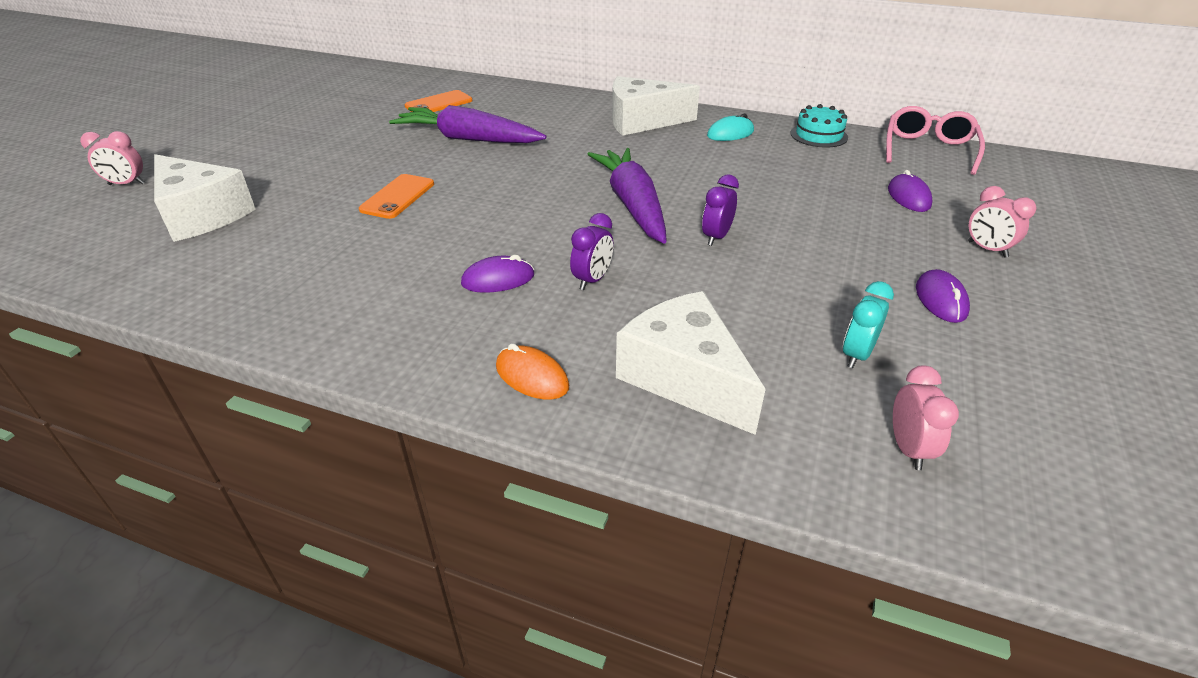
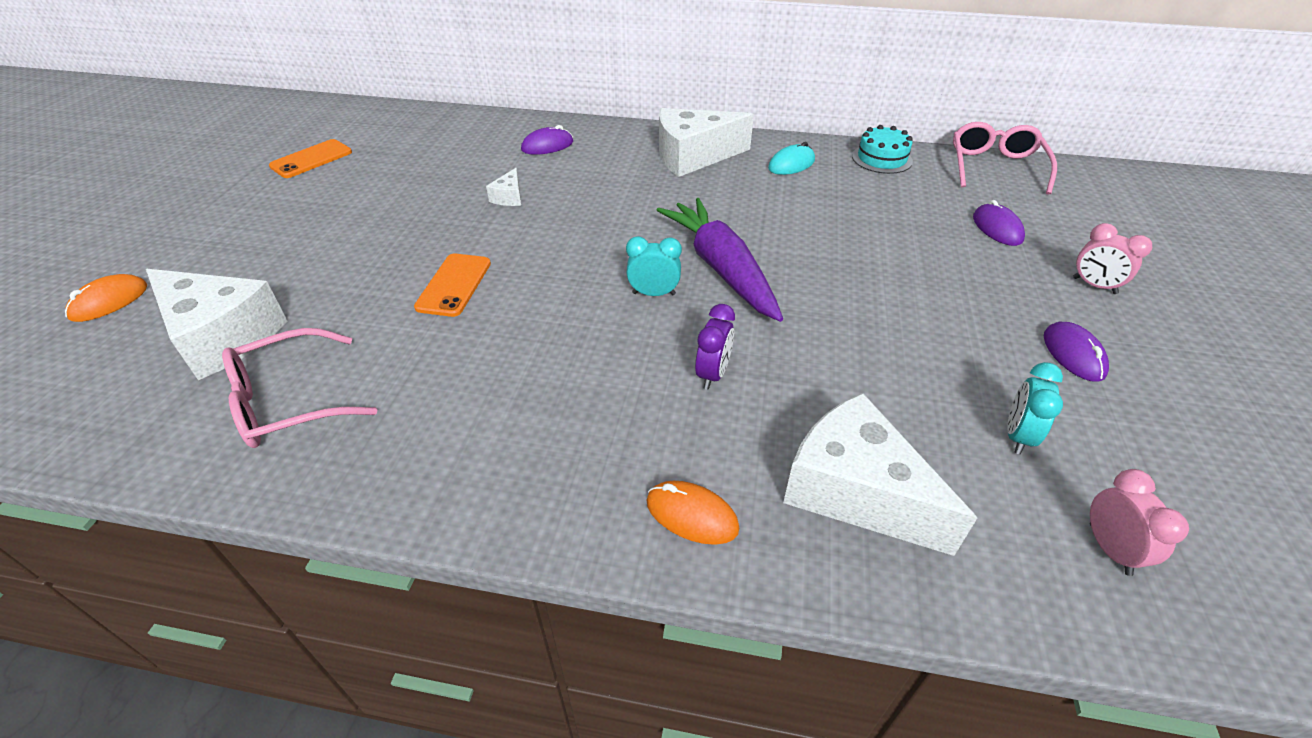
camera: 10 degrees left, 5 degrees up
(126, 184) = (109, 302): pink clock -> orange mouse
(236, 263) = (289, 401): none -> pink glasses
(439, 103) = (458, 151): orange phone -> orange phone (311, 159)
(468, 139) = (509, 197): purple carrot -> white cheese
(498, 279) = (608, 386): purple mouse -> purple mouse (547, 146)
(564, 218) = (654, 294): none -> turquoise clock
(716, 237) = (824, 301): purple clock -> none

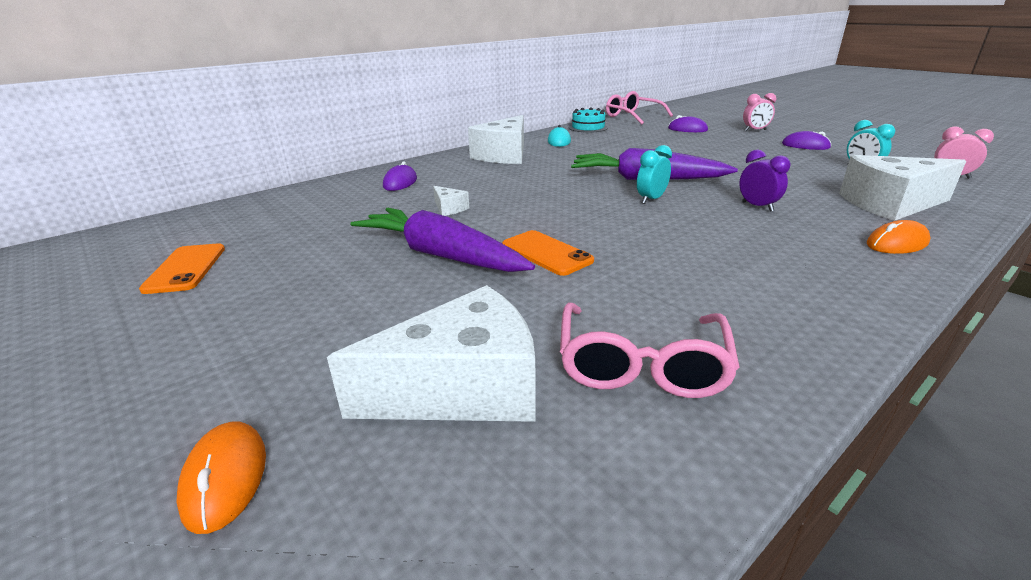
camera: 50 degrees left, 15 degrees down
(408, 239) = (441, 255): none -> purple carrot

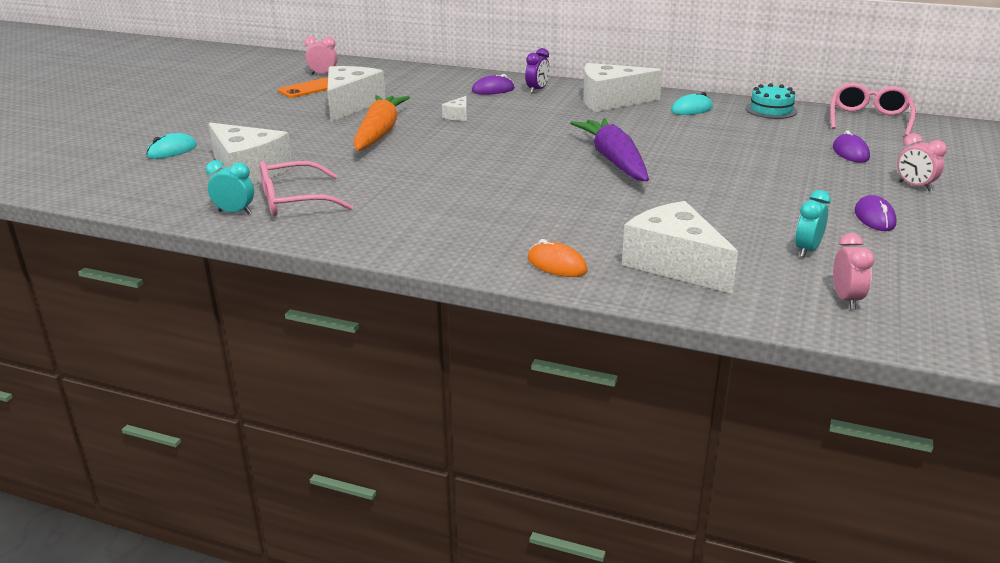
camera: 60 degrees right, 0 degrees up
(151, 249) = (323, 74): none -> pink clock
(225, 478) = (172, 151): orange mouse -> turquoise mouse
(308, 254) = (350, 105): none -> white cheese
(441, 255) = (379, 133): purple carrot -> orange carrot
(546, 253) = (410, 157): orange phone -> none
(651, 199) = (558, 169): turquoise clock -> turquoise clock (234, 212)
(757, 206) = (590, 209): purple clock -> purple clock (537, 90)

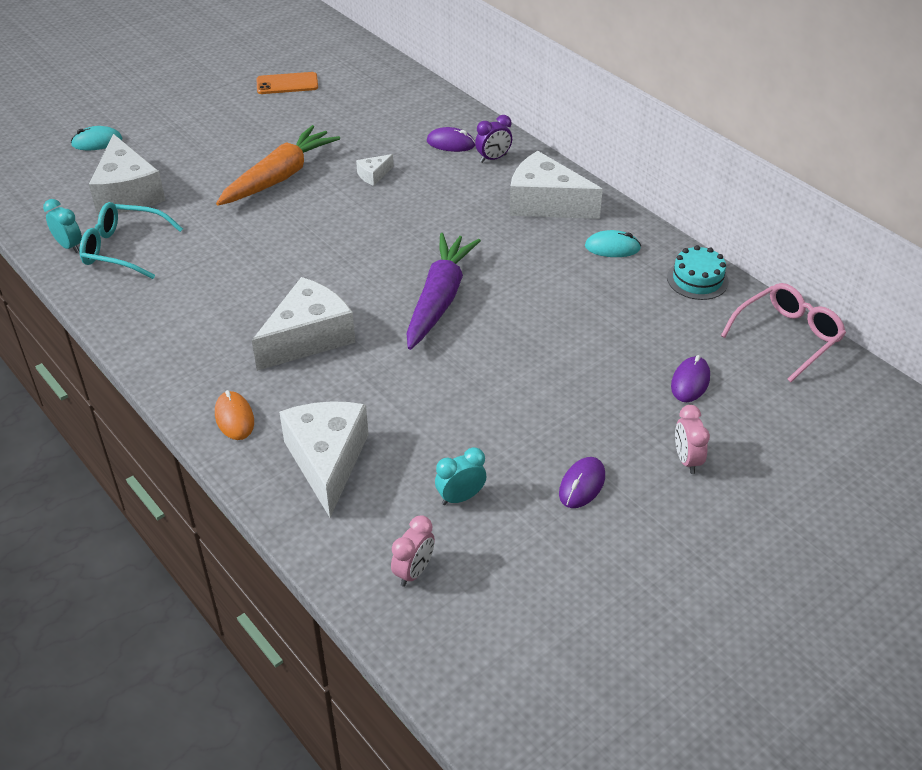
camera: 30 degrees right, 15 degrees up
(294, 201) = (123, 249): pink glasses -> turquoise glasses
(323, 74) = (322, 63): pink clock -> none
(350, 105) = (297, 123): white cheese -> white cheese (308, 337)

